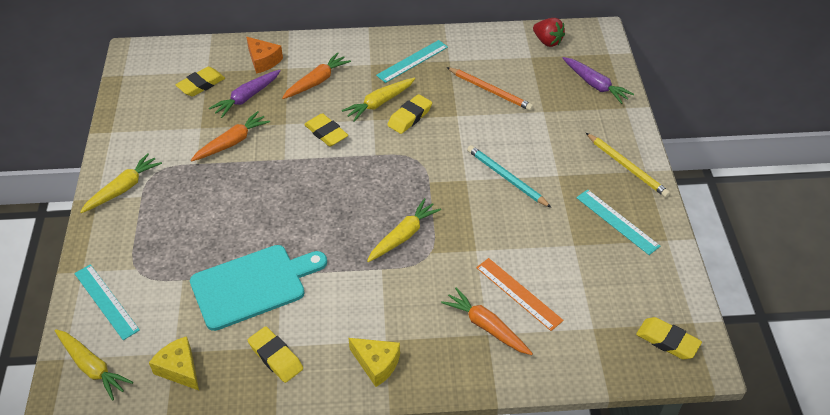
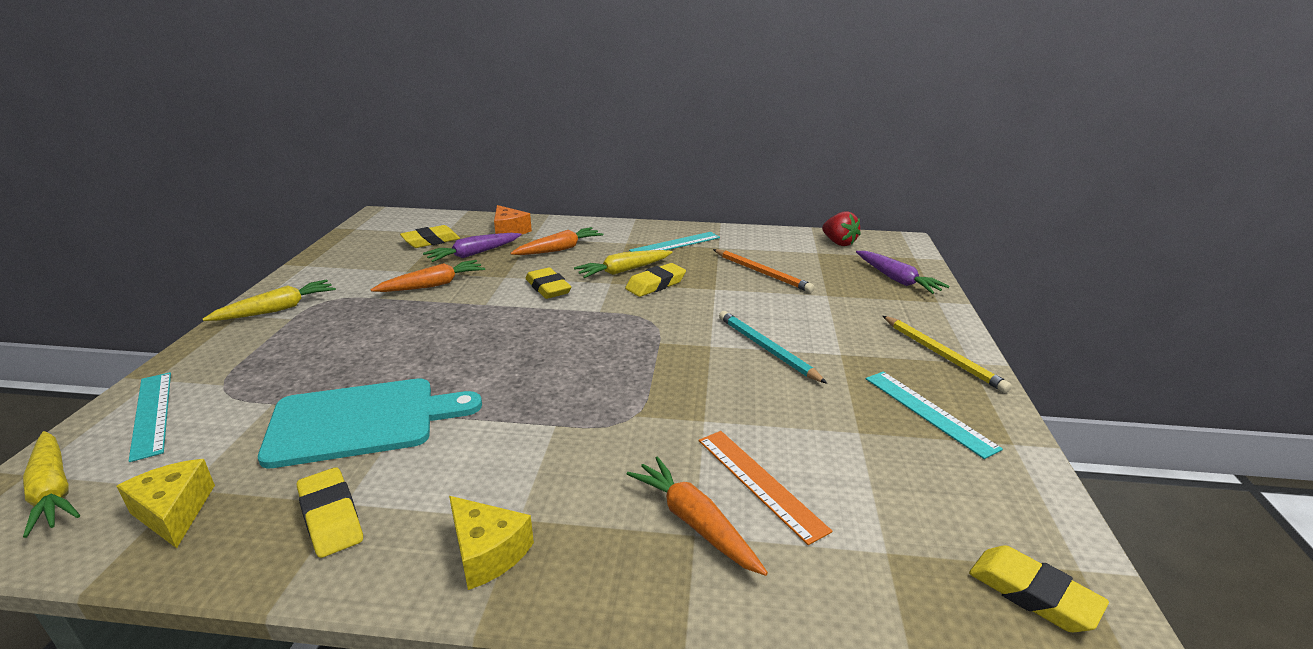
camera: 10 degrees right, 20 degrees down
(403, 235) = (603, 392): yellow carrot -> none

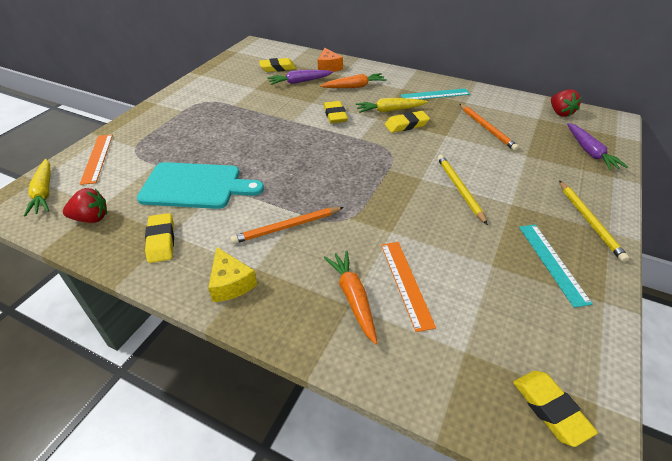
camera: 20 degrees right, 15 degrees up
(152, 414) = (97, 158): turquoise ruler -> orange ruler
(174, 512) = (91, 218): yellow cheese -> red strawberry
(277, 309) = (176, 103): yellow carrot -> none
(433, 285) = (267, 101): orange carrot -> none
(544, 448) = (287, 227): none -> orange pencil
(766, 349) = (459, 189): turquoise pencil -> yellow pencil

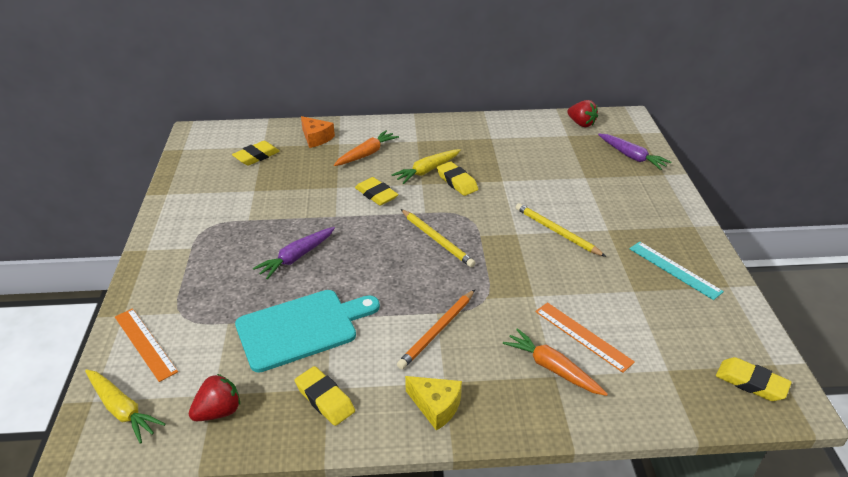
camera: 30 degrees left, 5 degrees down
(299, 82) = (300, 166): purple carrot -> purple carrot (296, 257)
(406, 125) = (457, 182): yellow eraser -> yellow eraser turned 75 degrees counterclockwise
(435, 95) = (456, 138): turquoise ruler -> none
(487, 128) = (532, 161): orange pencil -> none
(589, 221) = (675, 222): yellow pencil -> yellow pencil (437, 240)

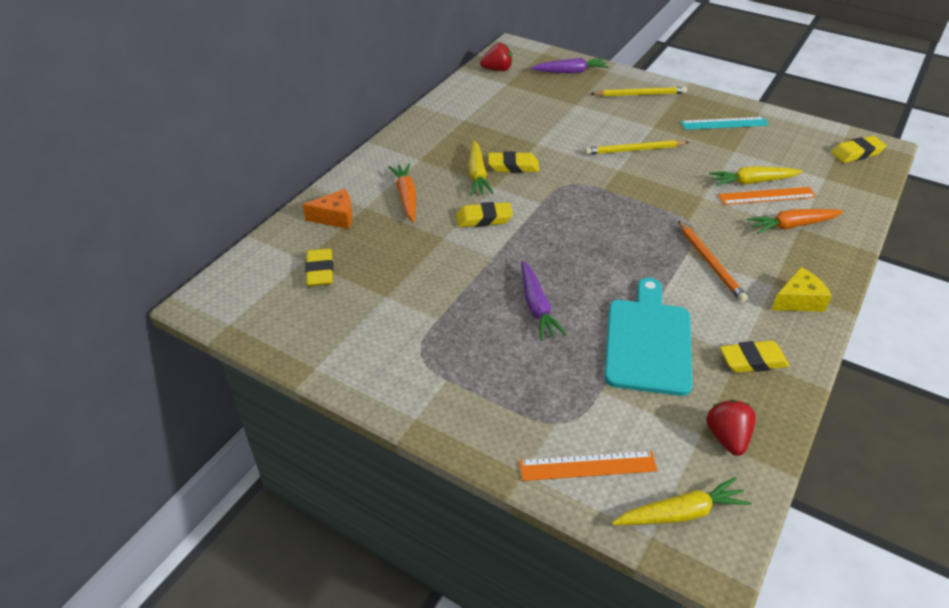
camera: 55 degrees left, 5 degrees up
(437, 240) = (588, 213): yellow pencil -> yellow pencil (640, 94)
(595, 319) = (752, 182): none -> yellow carrot

